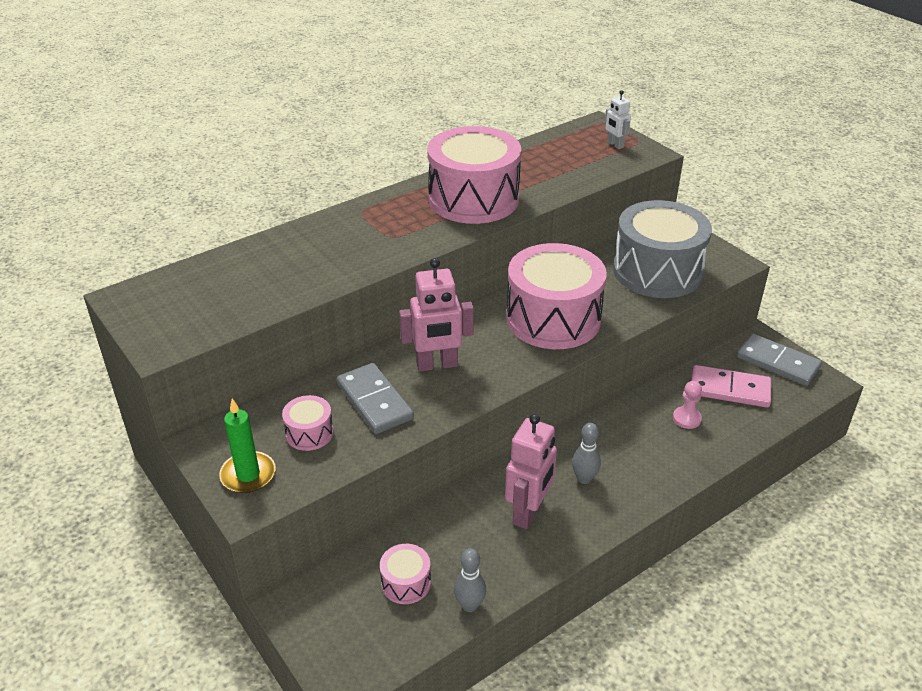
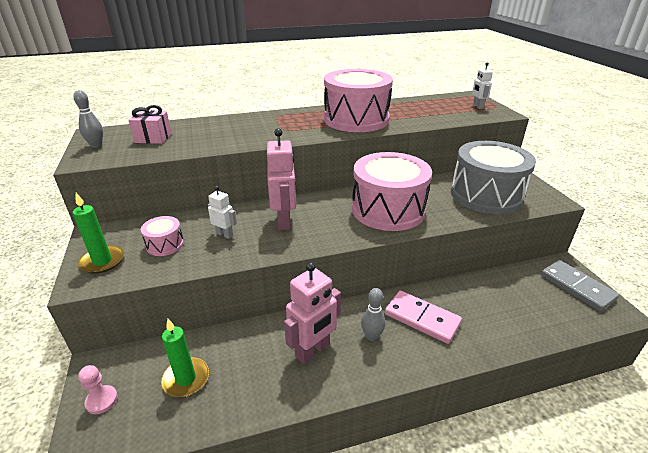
camera: 20 degrees right, 5 degrees down
(221, 288) = (153, 138): none -> pink gift
(375, 401) = (224, 234): grey domino -> white robot
(406, 583) = (186, 379): pink drum -> green candle
(437, 365) = (284, 221): pink robot -> pink robot turned 105 degrees counterclockwise
(469, 605) = (220, 415): grey bowling pin -> grey bowling pin (96, 145)
(686, 418) = (479, 311): pink pawn -> pink pawn (102, 400)
(730, 389) = (526, 298): pink domino -> pink domino (422, 318)

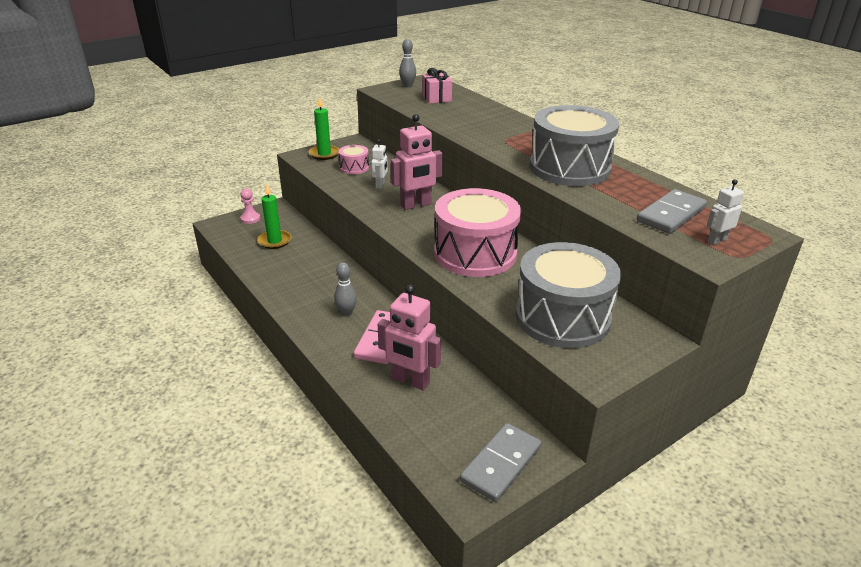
camera: 70 degrees right, 0 degrees up
(313, 351) = (318, 286): pink robot -> pink robot (410, 381)
(356, 119) = (569, 168): pink drum -> grey drum
(441, 109) = (671, 215): none -> grey domino

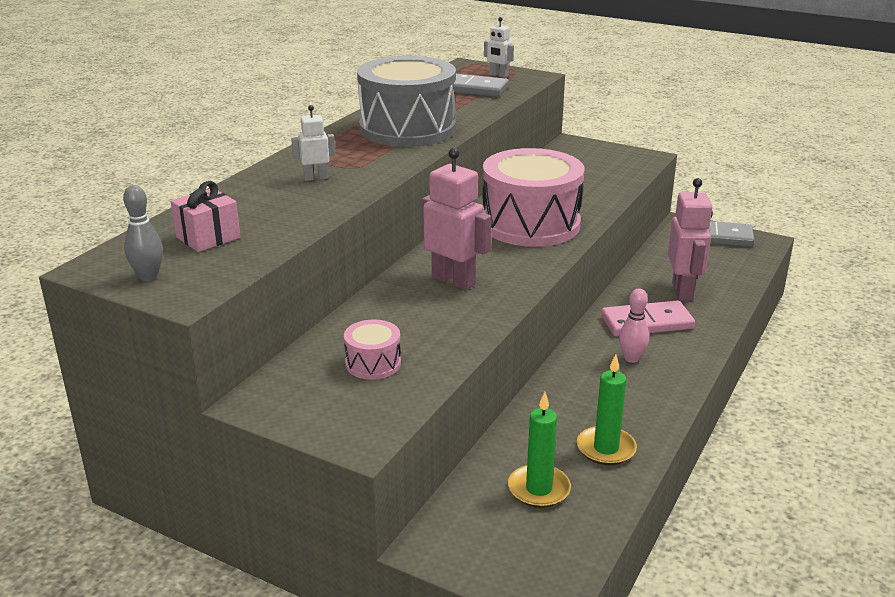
camera: 115 degrees left, 5 degrees down
(250, 219) = (494, 558): pink pawn -> none
(324, 154) = (337, 414): green candle -> green candle (606, 448)
(346, 313) = (631, 358): grey bowling pin -> pink bowling pin
(380, 185) = (418, 322): white robot -> white robot (316, 178)
(562, 317) = (589, 174): grey drum -> none

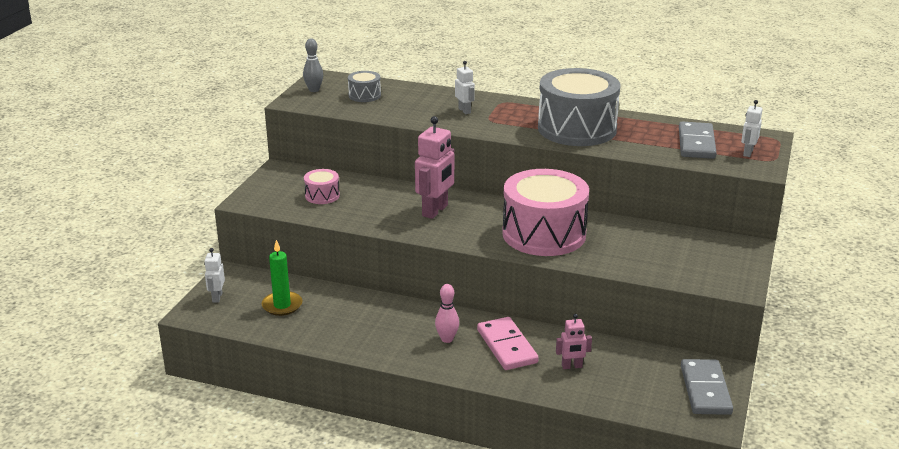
camera: 80 degrees right, 0 degrees up
(208, 237) = (364, 95): pink gift -> grey drum
(503, 562) = (217, 297): none -> white robot
(606, 448) = (327, 329): green candle -> none
(683, 291) = (572, 366): pink robot -> pink robot, size x0.55

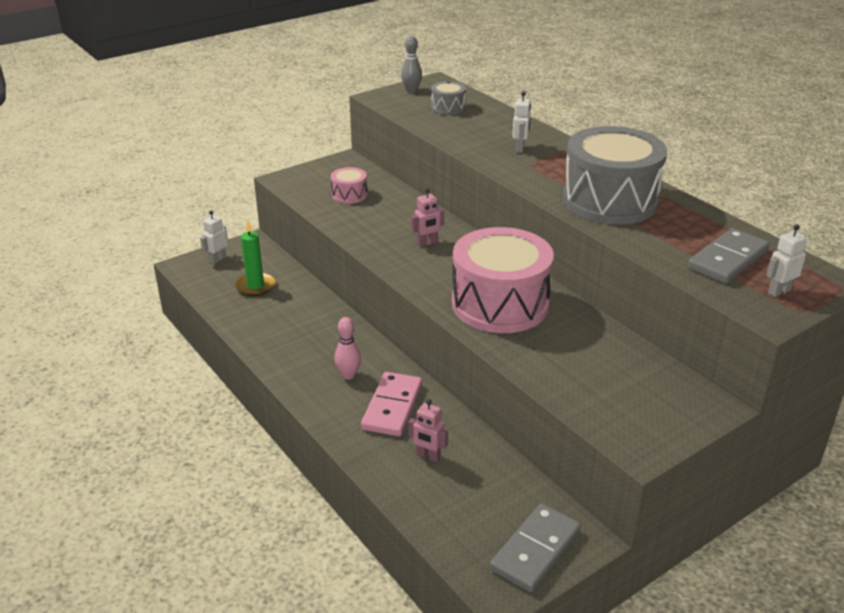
camera: 35 degrees right, 5 degrees up
(435, 211) = (427, 243): pink robot -> pink robot, size x0.55

